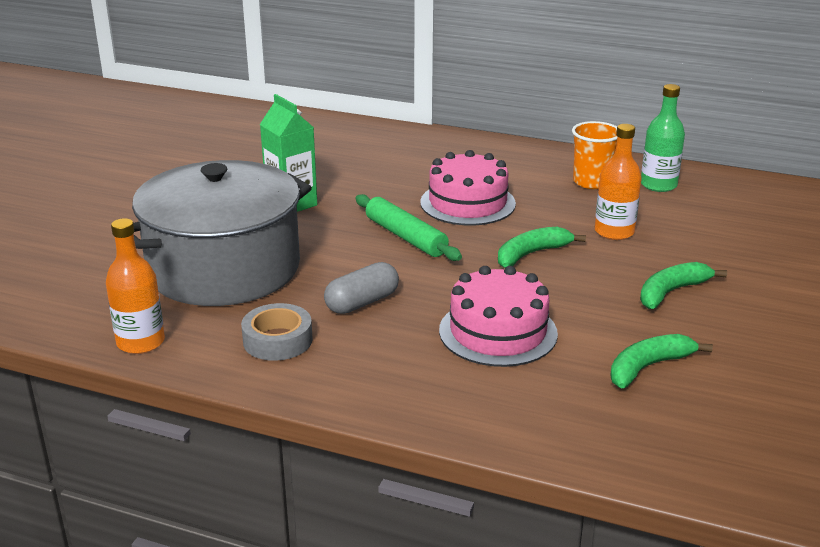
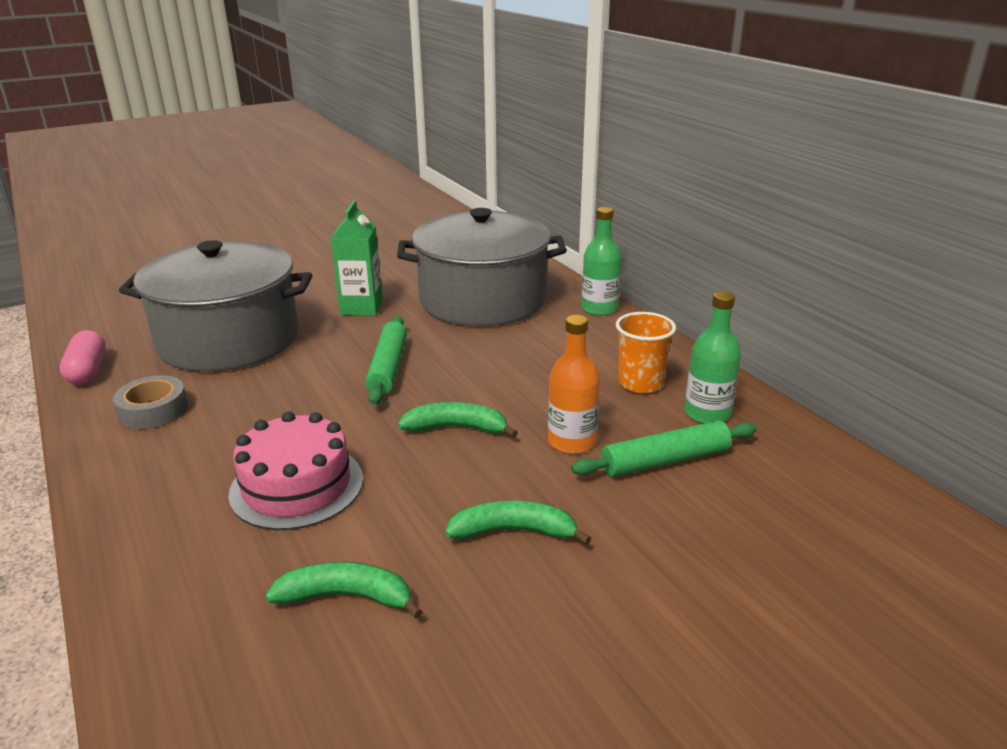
camera: 40 degrees right, 0 degrees up
(141, 342) = (88, 371): orange bottle -> pink capsule
(362, 302) = (257, 408): grey capsule -> none
(381, 165) = (482, 300): none -> grey pot
(467, 203) = (490, 358): pink cake -> none
(478, 143) = (599, 308): none -> green bottle
(681, 220) = (665, 461): none -> green rolling pin

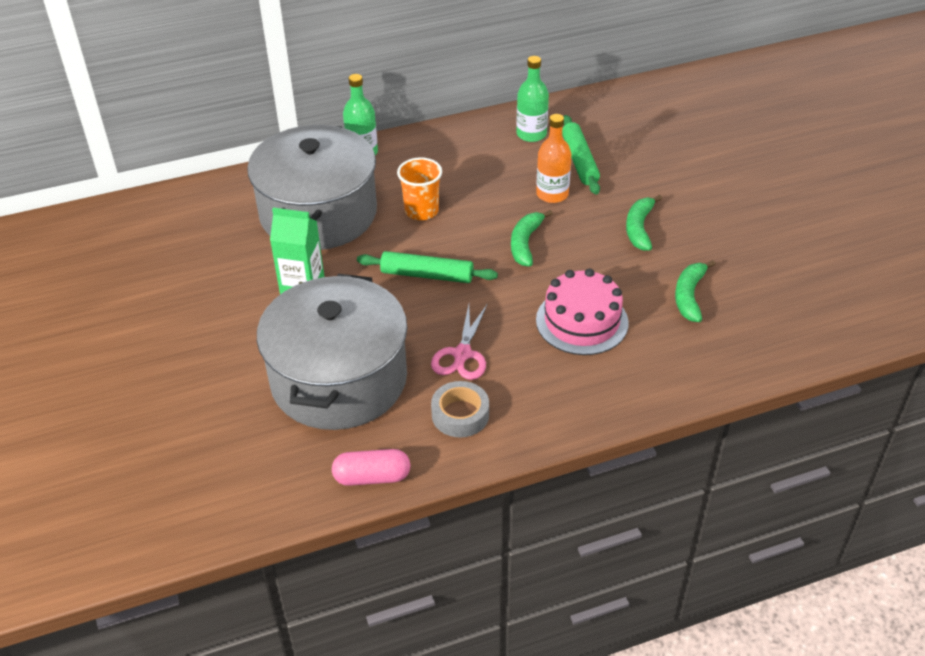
camera: 80 degrees left, 15 degrees up
(250, 402) = (462, 354): none -> pink scissors
(640, 383) = (486, 153): orange cup -> orange cup (421, 211)

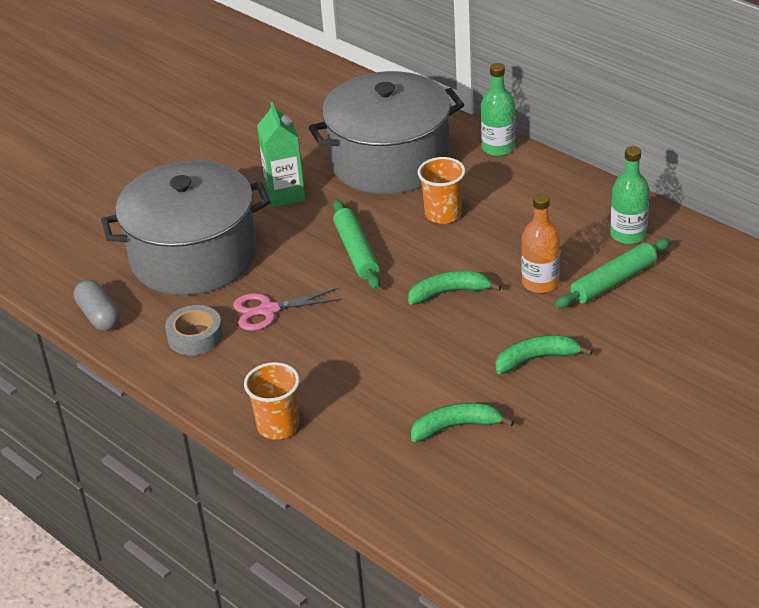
camera: 65 degrees right, 5 degrees down
(372, 477) = (99, 316): pink capsule -> grey capsule
(582, 321) = (364, 366): pink cake -> none
(622, 398) = (278, 426): none -> orange cup

